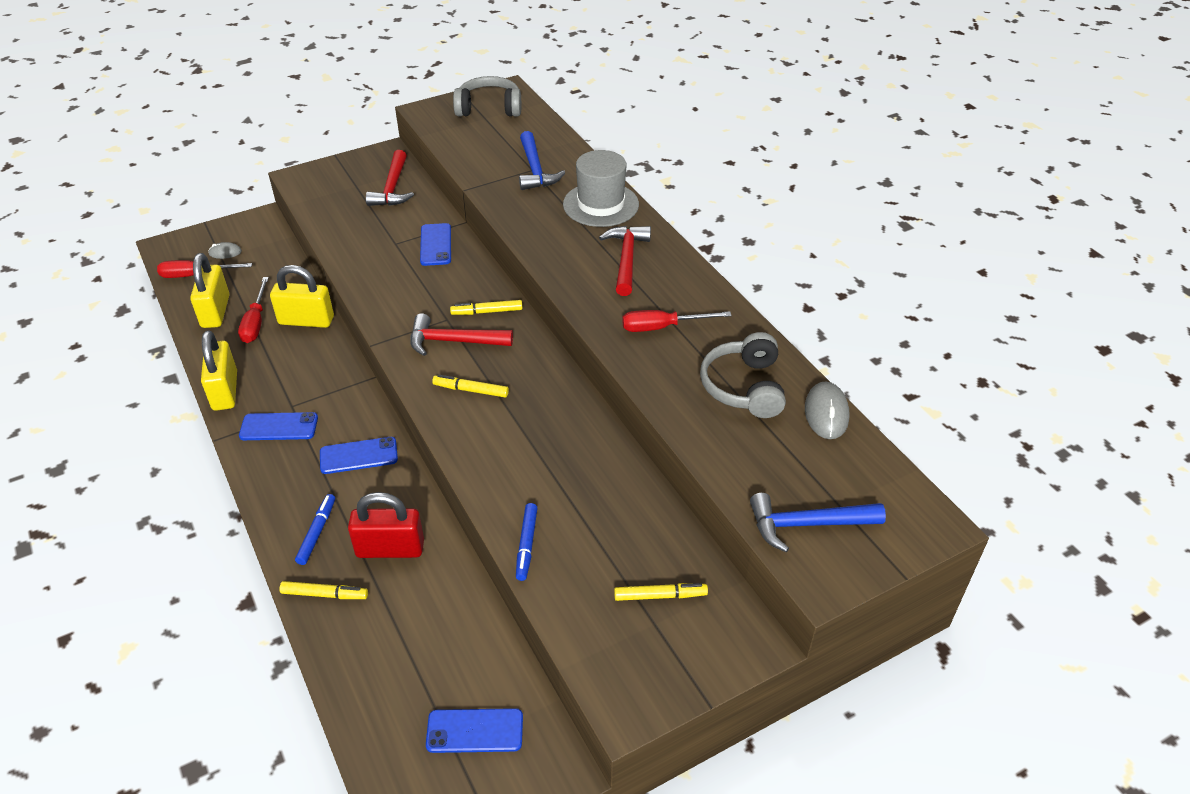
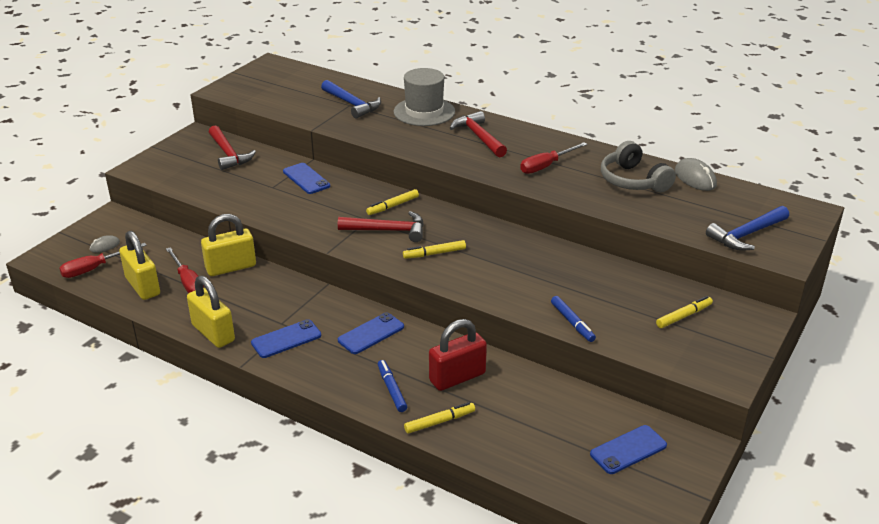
camera: 30 degrees left, 10 degrees down
(453, 341) = (388, 230): red hammer -> red hammer turned 150 degrees counterclockwise
(489, 108) = (271, 77): grey headphones -> none

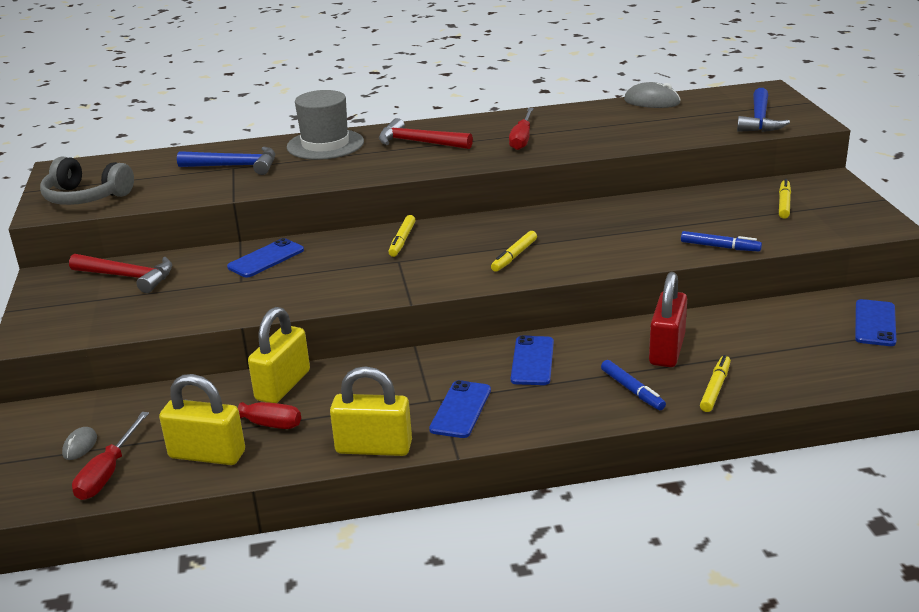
camera: 40 degrees left, 5 degrees down
(306, 179) = (266, 259): blue phone -> blue phone turned 60 degrees counterclockwise
(388, 230) = (436, 260): red hammer -> none
(391, 389) = (632, 390): blue marker -> blue marker turned 150 degrees counterclockwise
(633, 181) = (611, 121): grey headphones -> grey headphones (86, 197)

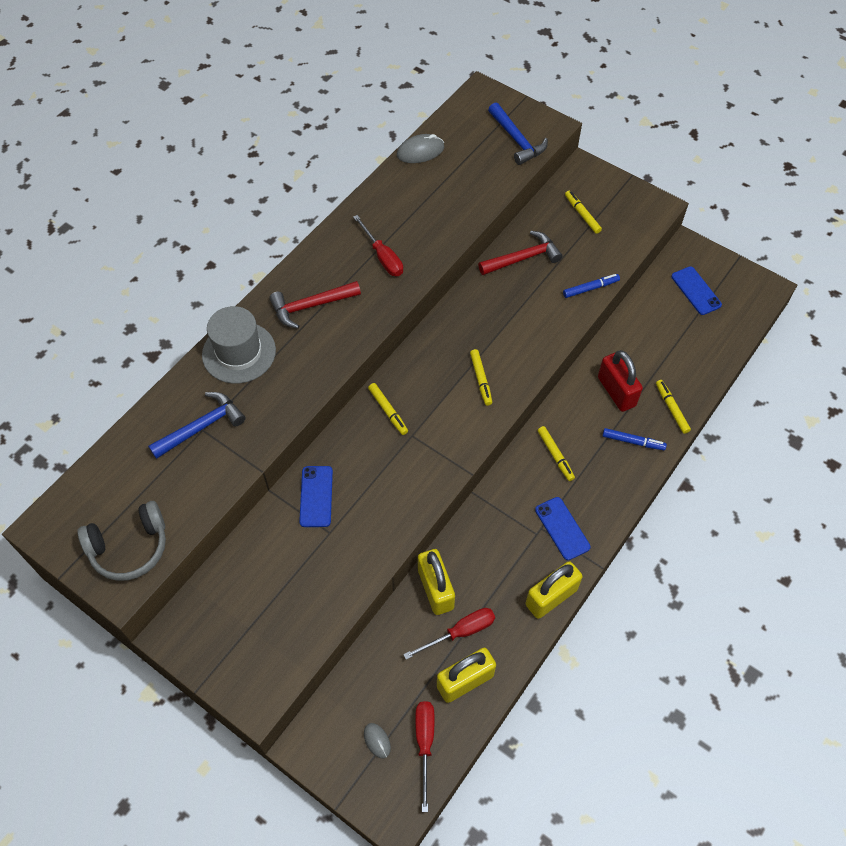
camera: 45 degrees left, 30 degrees up
(108, 472) = (425, 744): red screwdriver -> red screwdriver turned 150 degrees counterclockwise
(128, 277) = (238, 588): red hammer -> red hammer (523, 258)
(532, 361) = (555, 455): blue phone -> yellow marker

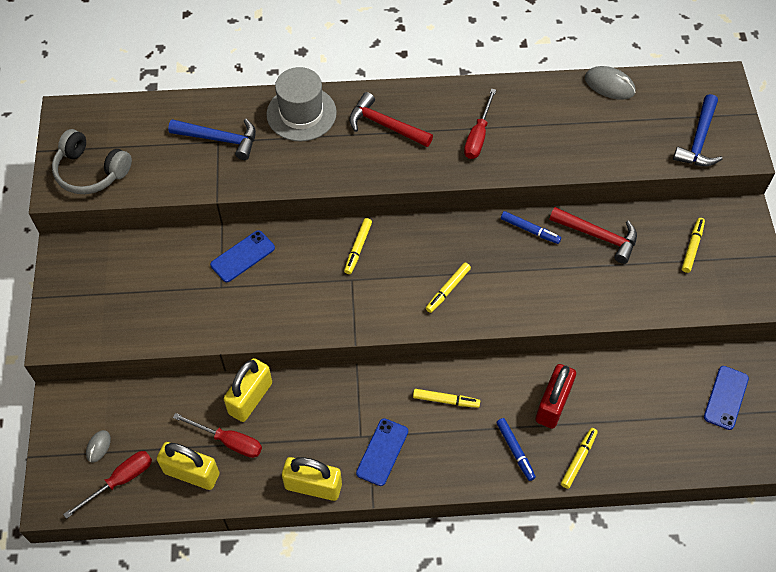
camera: 50 degrees right, 0 degrees up
(555, 455) = (445, 400): yellow marker -> yellow marker turned 105 degrees counterclockwise
(590, 288) = (620, 306): blue marker -> blue marker (530, 230)

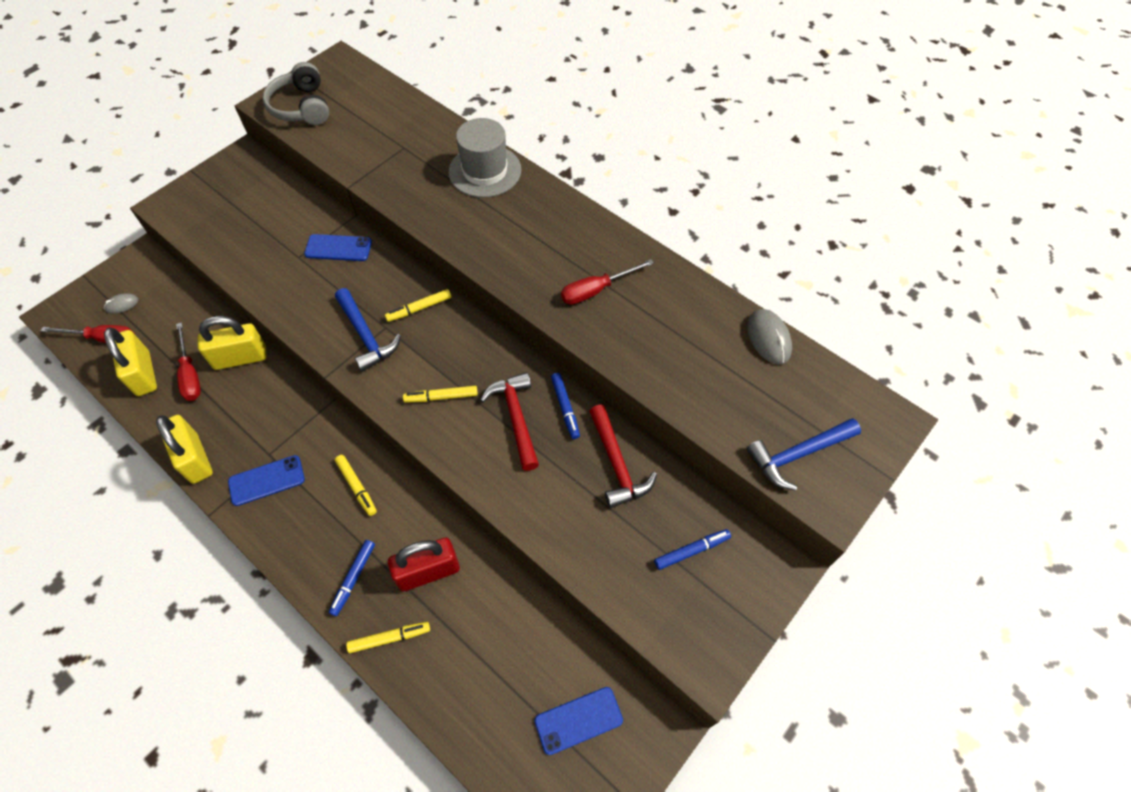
camera: 45 degrees right, 0 degrees up
(220, 139) = (407, 147): blue hammer -> blue hammer (366, 336)
(385, 125) = (534, 225): red hammer -> red hammer (516, 417)
(692, 247) = (691, 551): yellow marker -> blue marker

